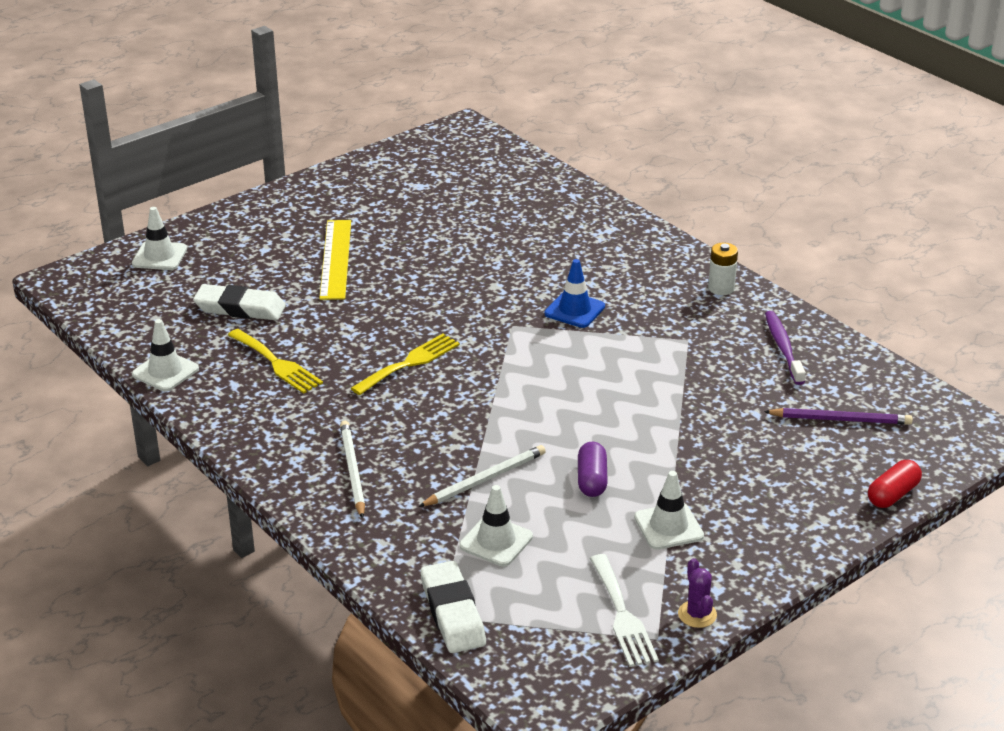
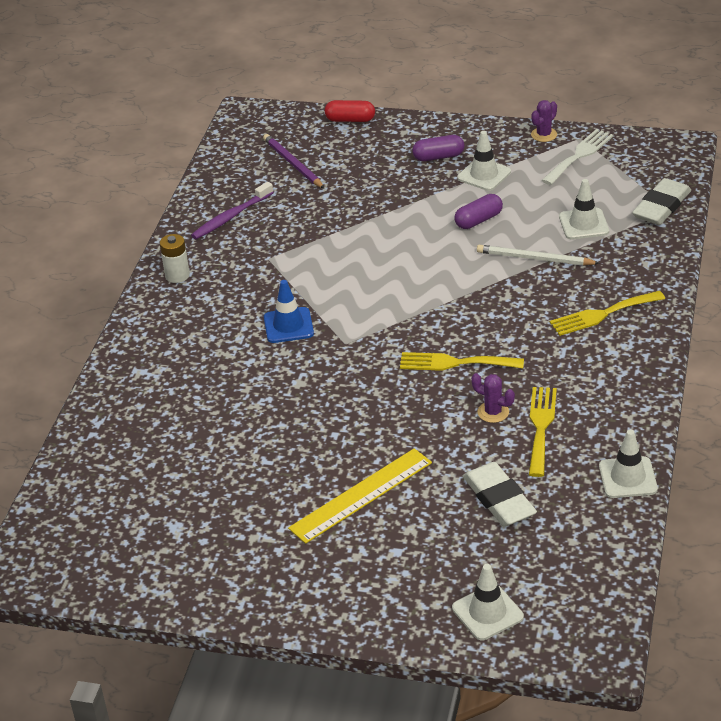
camera: 125 degrees left, 5 degrees up
(327, 351) = (493, 412): none -> purple cactus
(352, 471) = (602, 314): white pencil -> yellow fork
(742, 515) = (438, 157): none -> purple capsule

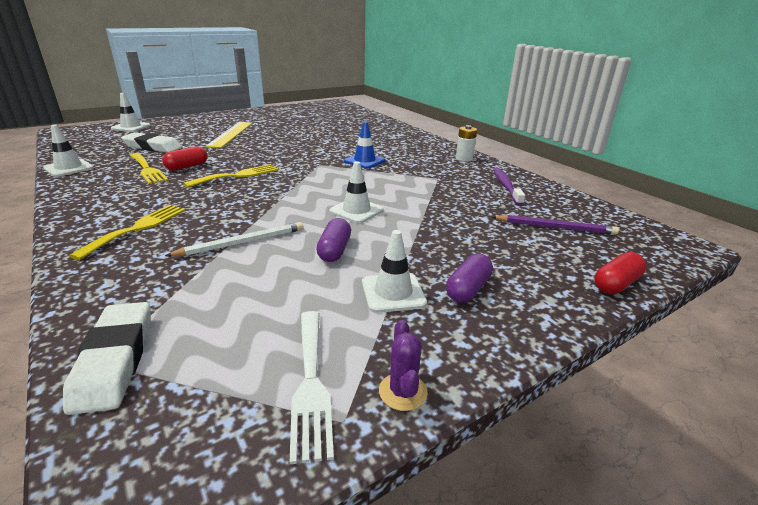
camera: 130 degrees right, 10 degrees down
(493, 412) = (187, 167): purple cactus -> red capsule
(583, 224) = (217, 291): white traffic cone -> white traffic cone (356, 211)

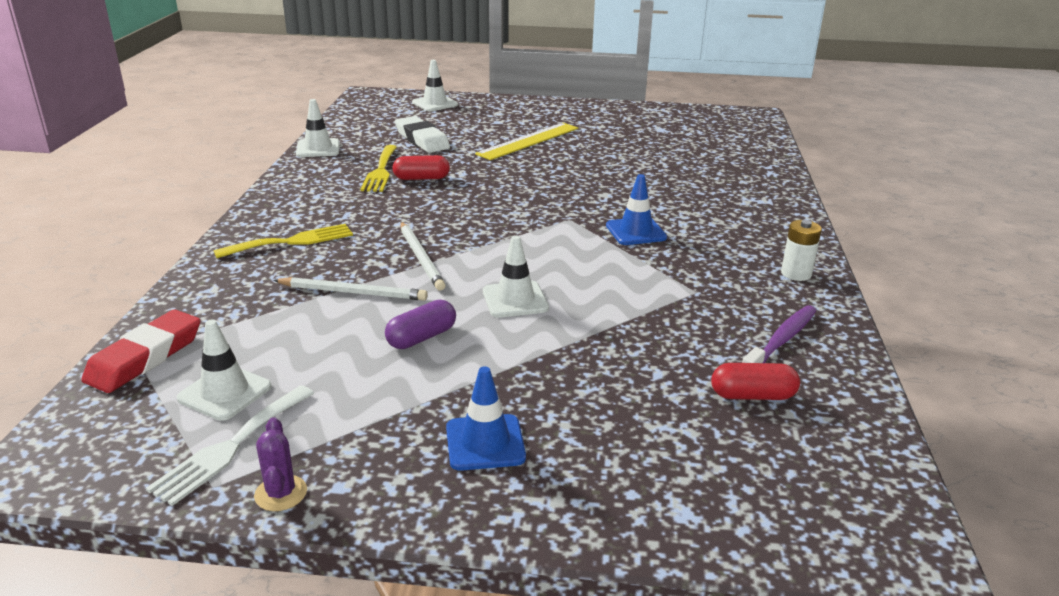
camera: 40 degrees right, 0 degrees up
(114, 360) = (145, 357): white eraser -> red eraser
(237, 175) = (455, 206): yellow fork -> none
(259, 208) = (421, 258): none -> white pencil
(393, 293) = (407, 408): white traffic cone -> white traffic cone (225, 392)
(403, 392) = (281, 493): purple cactus -> purple cactus turned 45 degrees counterclockwise
(468, 289) = (485, 443): purple capsule -> blue traffic cone
(555, 227) = (738, 427): purple pencil -> none
(616, 284) = (675, 531): red capsule -> red capsule (752, 395)

